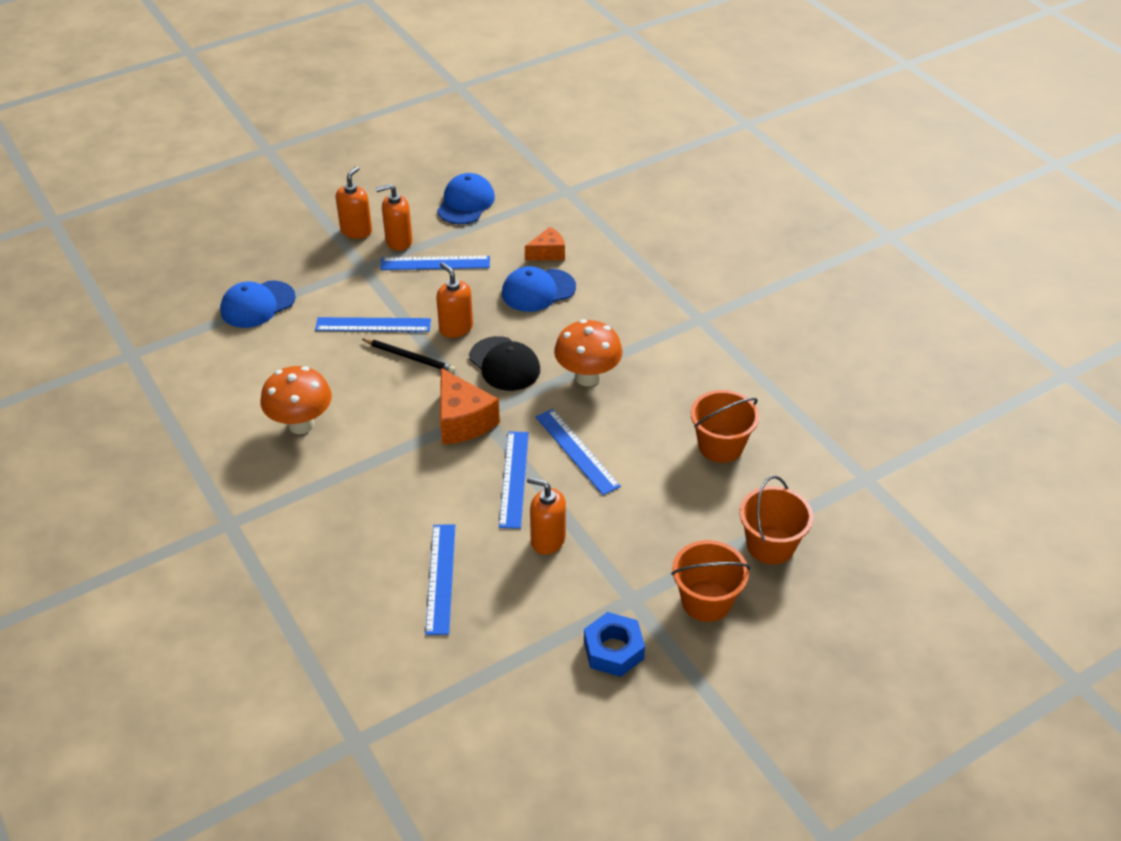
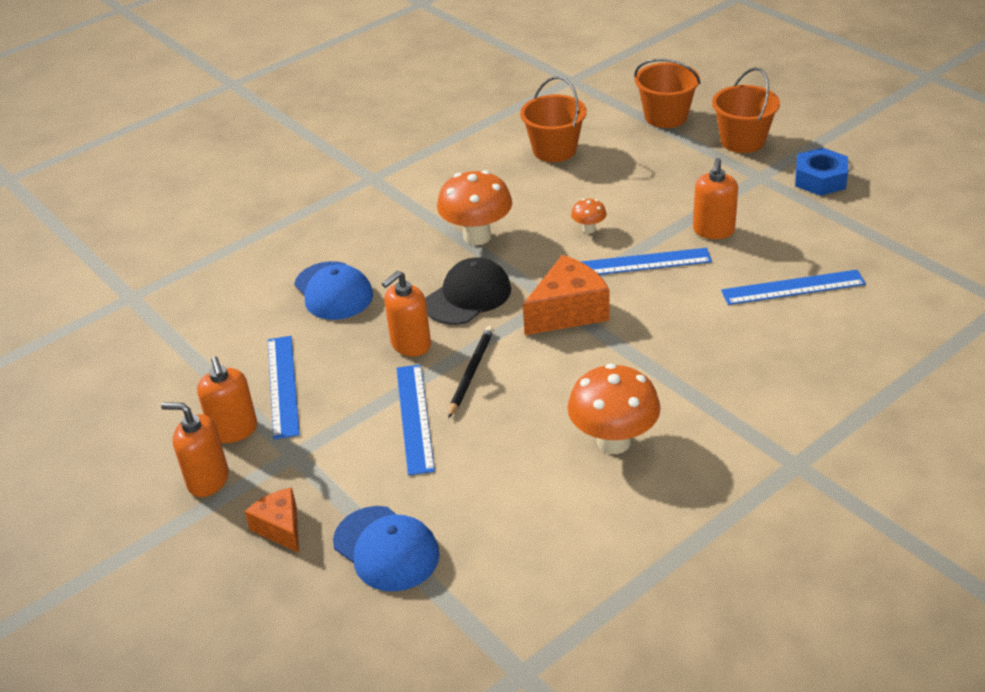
camera: 95 degrees left, 5 degrees down
(466, 203) = (148, 381): blue cap -> none
(548, 253) = (260, 294): orange cheese -> orange cheese (280, 528)
(577, 451) = (589, 229): blue ruler -> orange mushroom

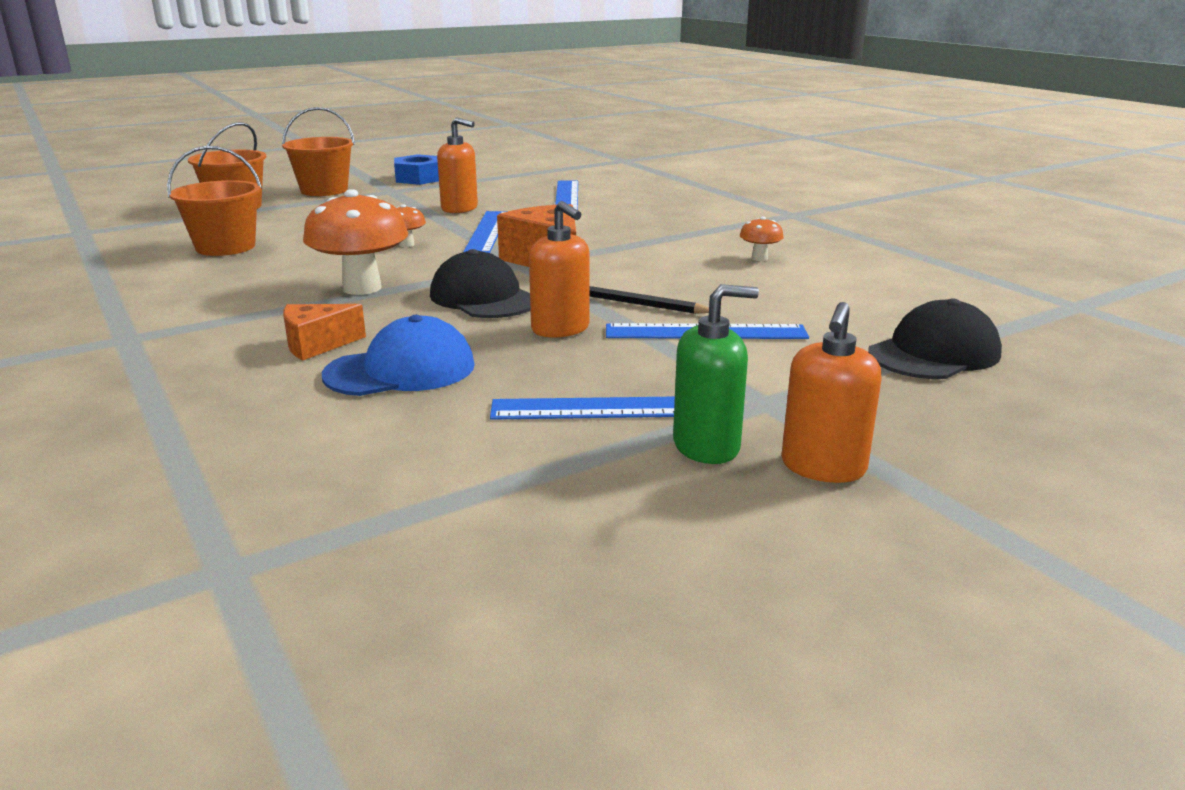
camera: 85 degrees left, 15 degrees down
(234, 430) = (707, 446): orange soap dispenser -> green soap dispenser
(280, 528) = (915, 412): orange cheese -> orange cheese (317, 345)
(386, 549) = (934, 353): blue cap -> black cap
(613, 442) = (759, 258): orange mushroom -> orange mushroom, size x0.47

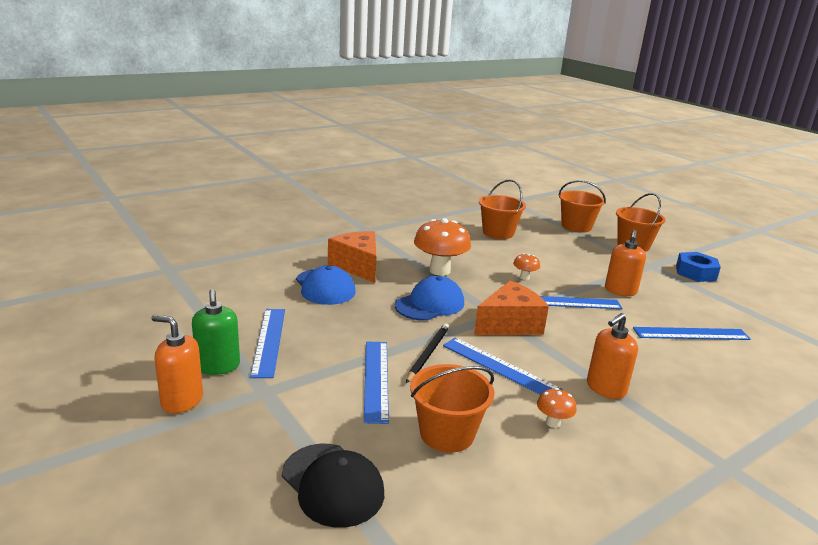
camera: 85 degrees right, 0 degrees up
(317, 345) = (357, 266): orange cheese -> orange cheese, size x1.64
(483, 298) = (430, 304): black cap -> blue cap
(561, 329) = (380, 328): orange soap dispenser -> orange soap dispenser (605, 388)
(655, 271) = (500, 367): none -> blue ruler
(804, 300) = (447, 433): none -> orange bucket

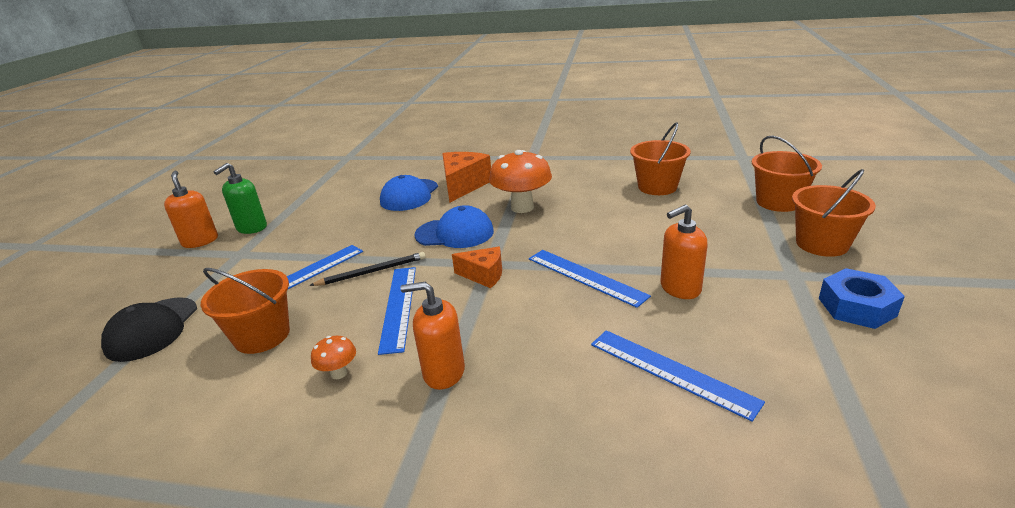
camera: 50 degrees right, 5 degrees up
(269, 341) = (304, 222): blue ruler -> none
(509, 324) = (483, 275): orange cheese -> orange cheese, size x0.61
(524, 277) = (591, 238): orange mushroom -> none

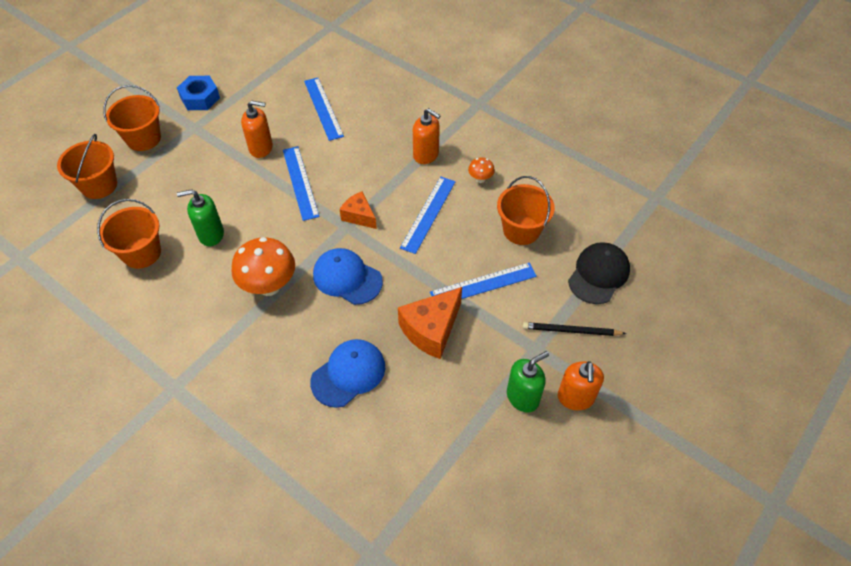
camera: 155 degrees left, 25 degrees up
(372, 272) = (432, 260): black pencil -> black pencil (571, 331)
(463, 186) = (287, 361): orange cheese -> orange cheese (431, 330)
(618, 213) = (211, 234): none -> green soap dispenser

